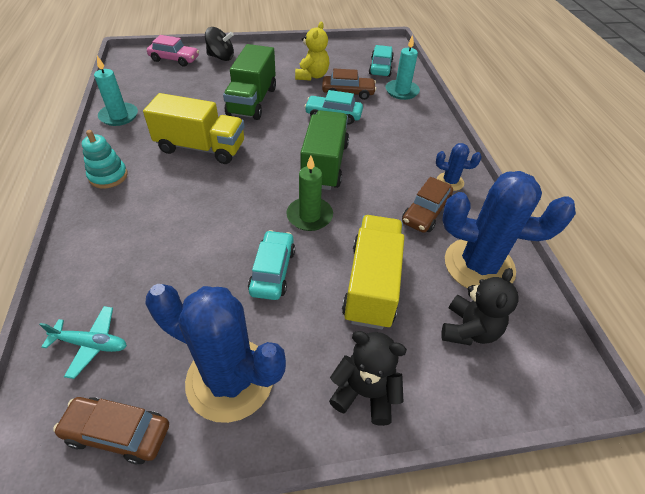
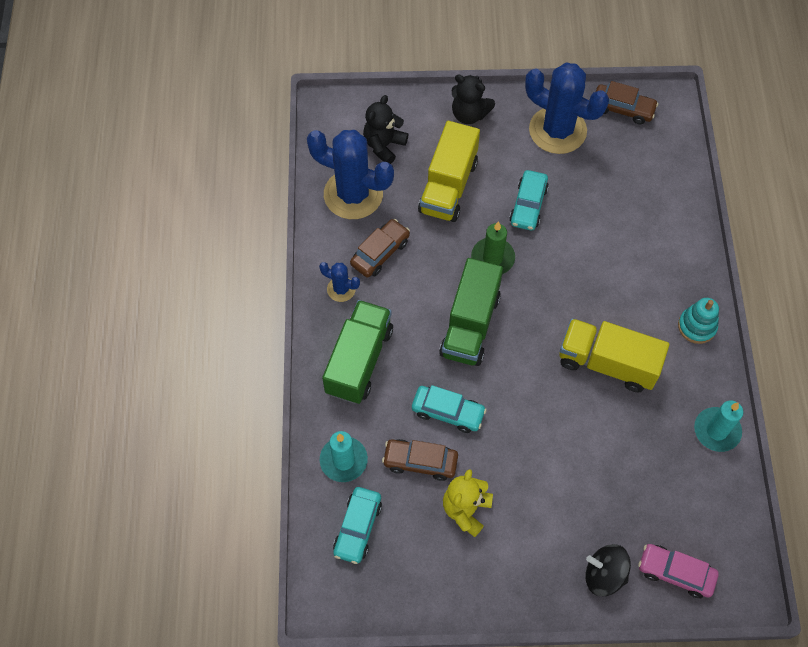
camera: 170 degrees left, 15 degrees up
(91, 344) = (656, 161): turquoise plane -> none
(252, 101) = (552, 451): green truck -> green truck (359, 361)

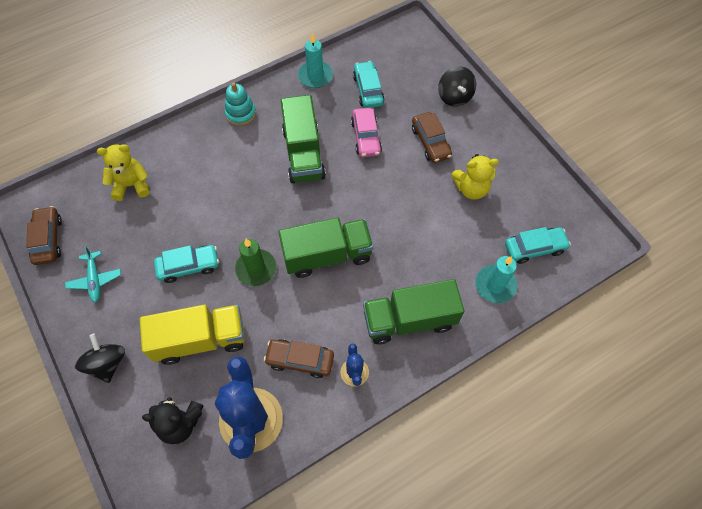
camera: 120 degrees left, 0 degrees up
(420, 462) = (459, 233): brown car -> brown car (430, 142)
(448, 412) = (409, 235): turquoise car -> turquoise car (368, 90)
(469, 114) = (107, 363): black teddy bear -> black spinning top
(557, 130) = (95, 280): blue cactus -> turquoise plane
(607, 363) = (303, 153): yellow truck -> green truck
(651, 192) = (131, 185): none -> yellow teddy bear
(675, 573) = (425, 63): pink car -> pink car (366, 137)

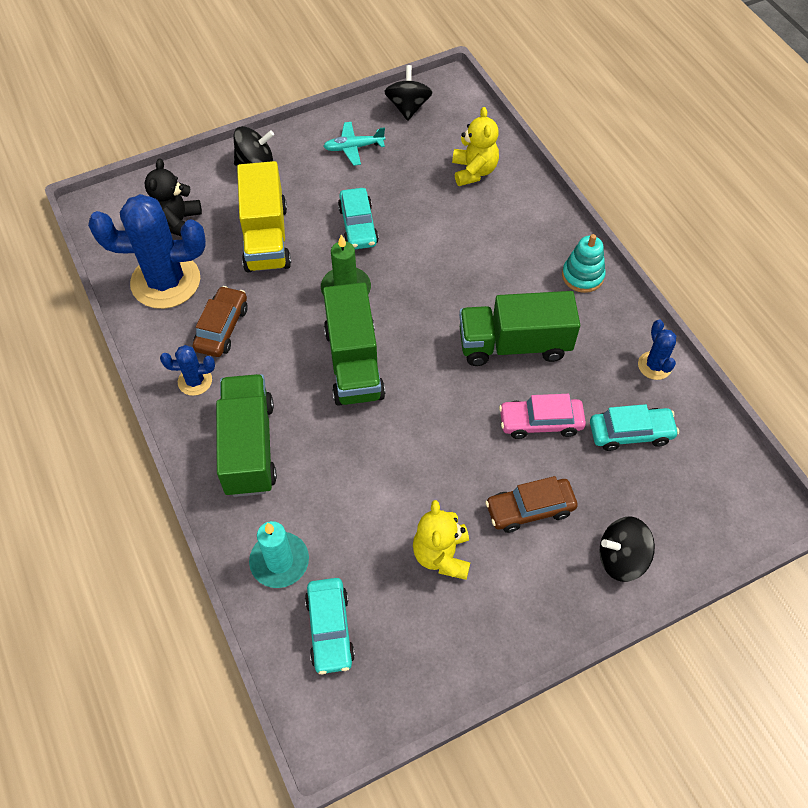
camera: 95 degrees right, 5 degrees down
(48, 239) = (408, 107): brown car -> black spinning top
(315, 76) = (654, 365): turquoise candle -> blue cactus

